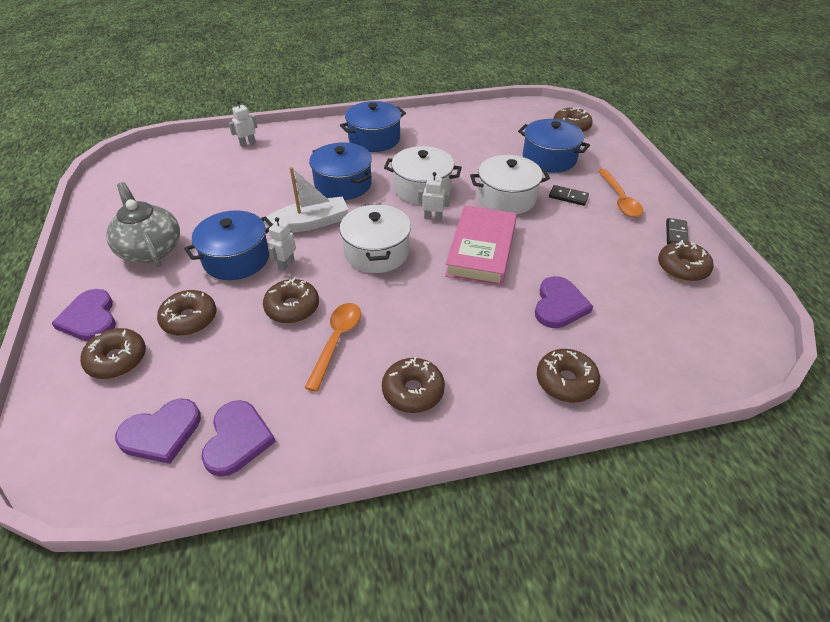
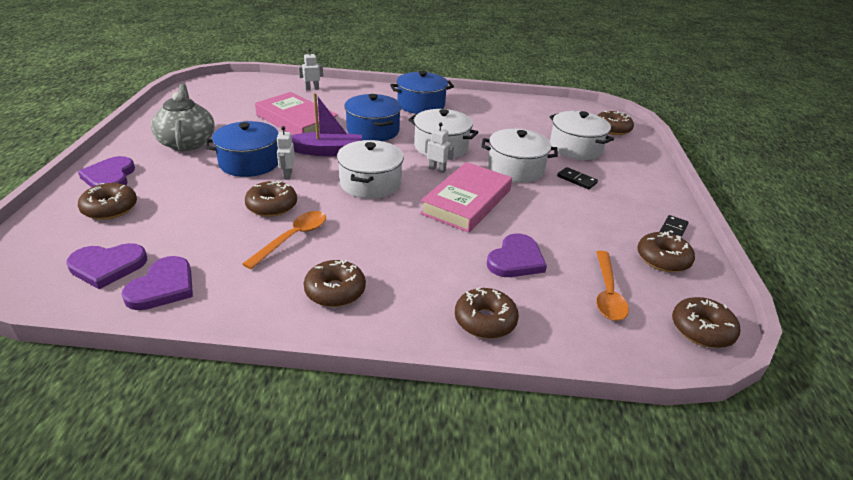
camera: 15 degrees right, 10 degrees down
(189, 319) = (184, 195): brown donut -> brown donut (702, 330)
(256, 191) = (297, 121): none -> pink book
(286, 264) = (287, 175): white robot -> white robot turned 45 degrees counterclockwise
(310, 223) = (327, 151): white boat -> purple boat
(549, 158) = (575, 148): blue pot -> white pot
(619, 199) = (628, 192): orange spoon -> orange spoon (607, 293)

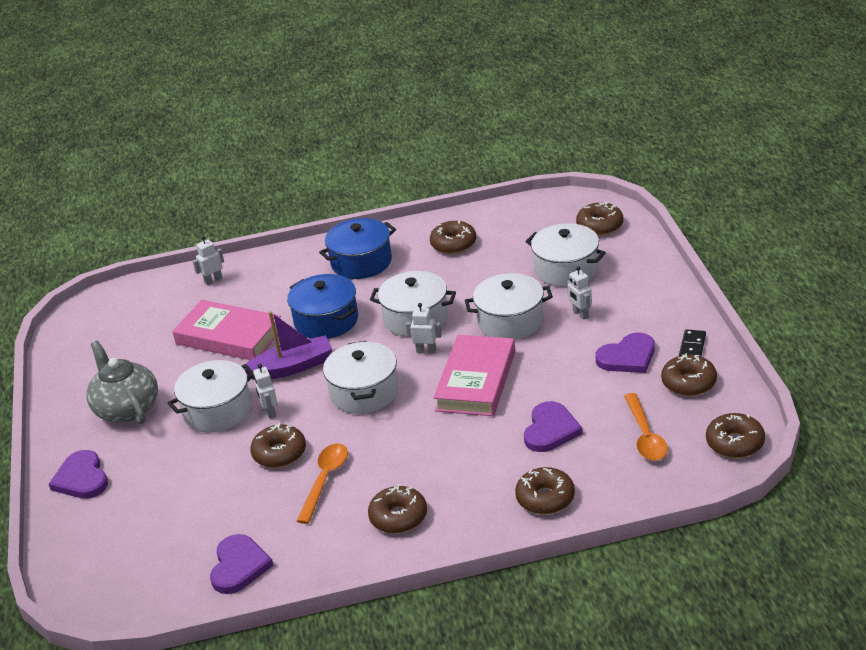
camera: 10 degrees left, 0 degrees up
(107, 266) = (170, 566): purple heart -> purple heart (627, 357)
(110, 208) = (117, 512): brown donut -> brown donut (453, 244)
(249, 163) = (217, 410): blue pot -> white pot
(576, 180) = (580, 314): black domino -> white robot

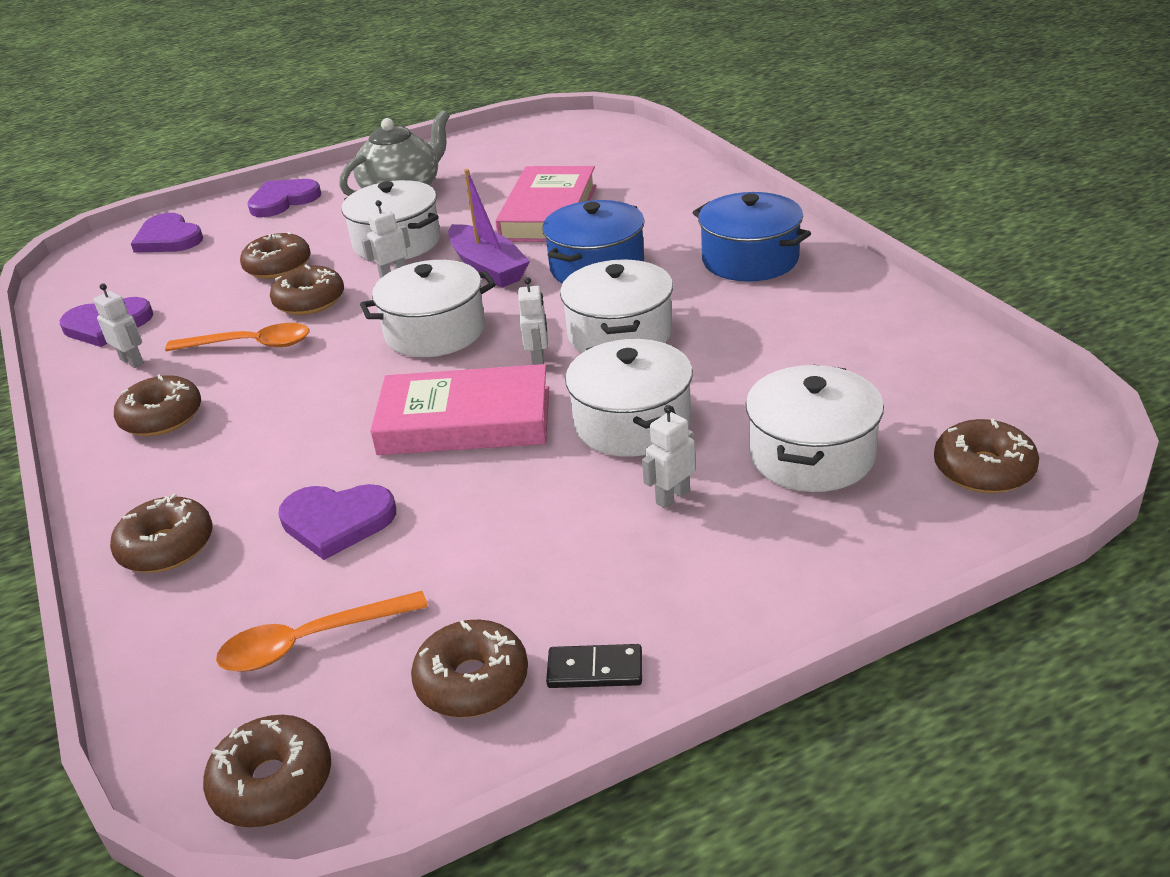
camera: 75 degrees right, 0 degrees up
(213, 280) = (667, 174): white robot -> white robot (132, 361)
(453, 244) = (836, 324): brown donut -> brown donut (278, 266)
(627, 357) = (548, 580): purple heart -> purple heart (168, 238)

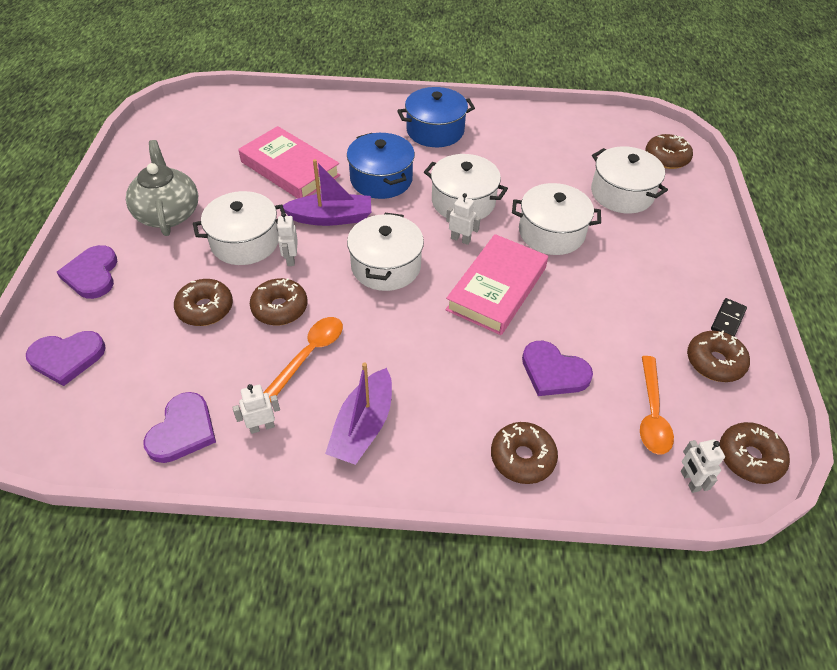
camera: 65 degrees left, 15 degrees up
(162, 417) = (363, 426): brown donut -> purple boat
(337, 521) = (553, 372): purple heart -> purple heart turned 90 degrees clockwise
(672, 497) = (622, 246): white robot -> white robot (689, 481)

